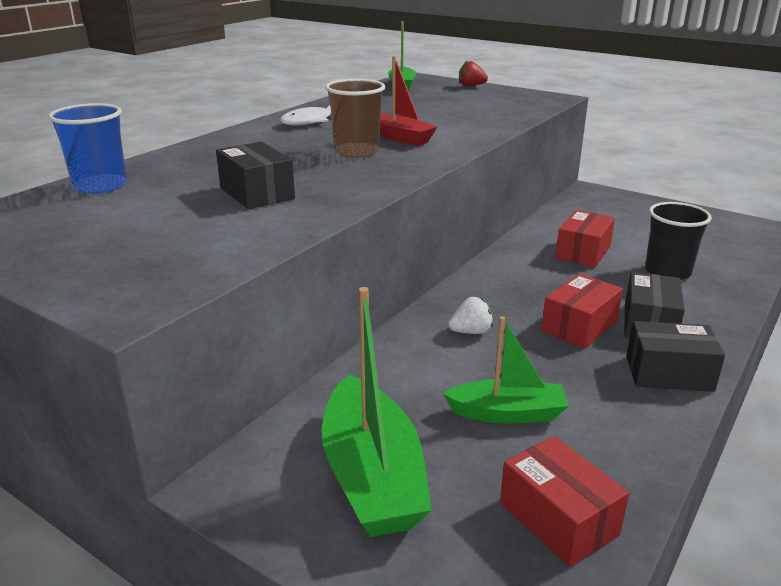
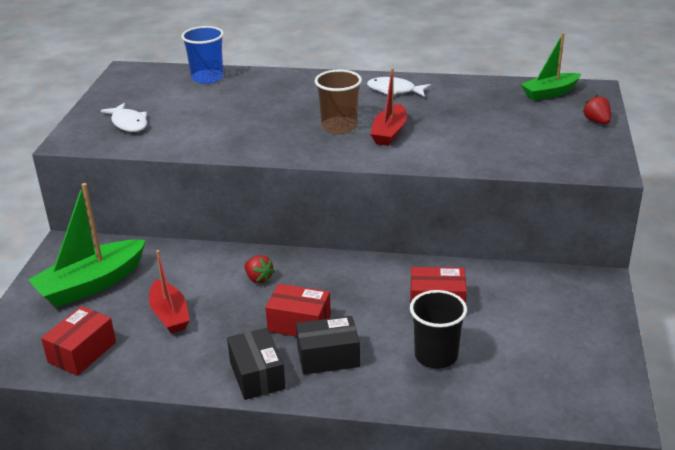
camera: 65 degrees right, 5 degrees up
(148, 252) = (128, 123): none -> white fish
(257, 193) = (230, 121): black box -> none
(471, 332) = (258, 279): white strawberry -> red strawberry
(507, 413) = (170, 315): green boat -> red boat

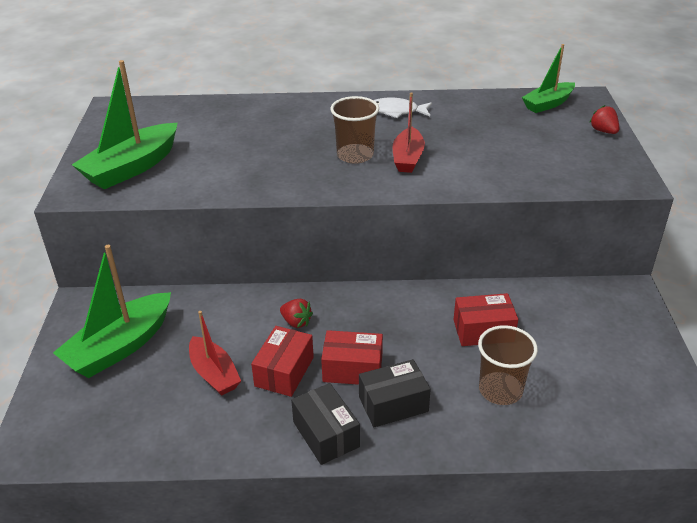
camera: 10 degrees left, 5 degrees up
(82, 352) = (130, 429): red box -> red box (284, 371)
(128, 123) = (131, 167): white fish -> green boat
(207, 78) = (200, 110): blue cup -> none
(436, 356) = (500, 390): black cup -> brown cup

